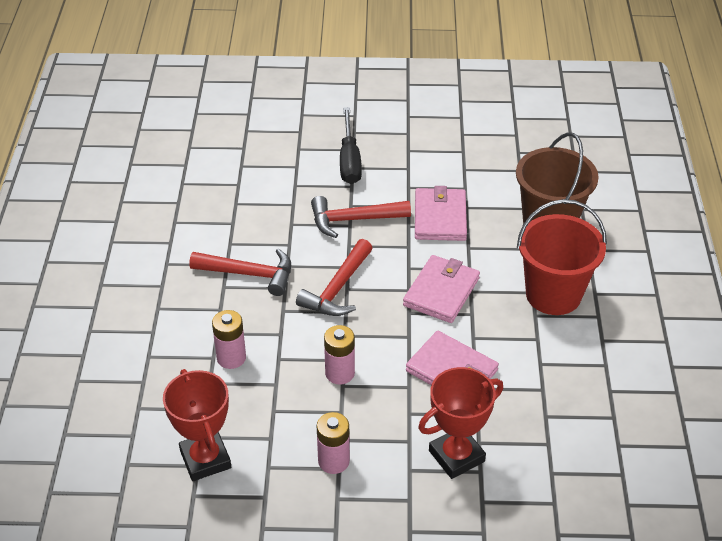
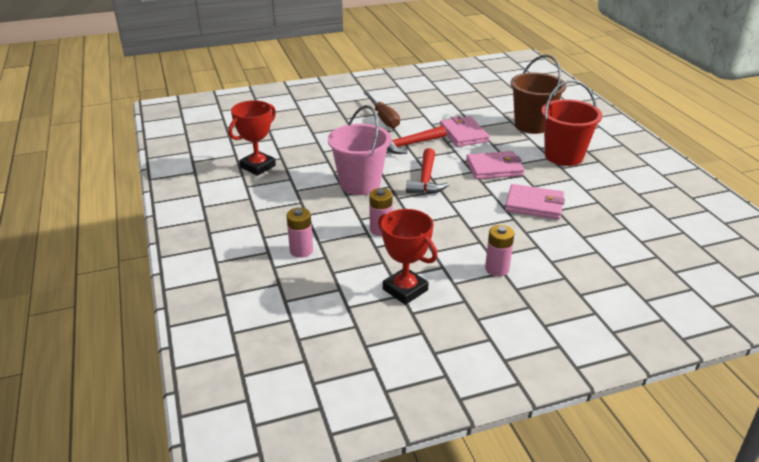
camera: 20 degrees left, 10 degrees down
(250, 274) = (360, 184): red hammer -> pink bucket
(340, 373) = (462, 221): pink battery -> pink battery (301, 250)
(349, 160) = (383, 118): black screwdriver -> brown screwdriver
(441, 292) = (494, 168): pink wallet -> pink wallet turned 75 degrees clockwise
(456, 456) = (575, 247): red trophy -> red trophy (258, 166)

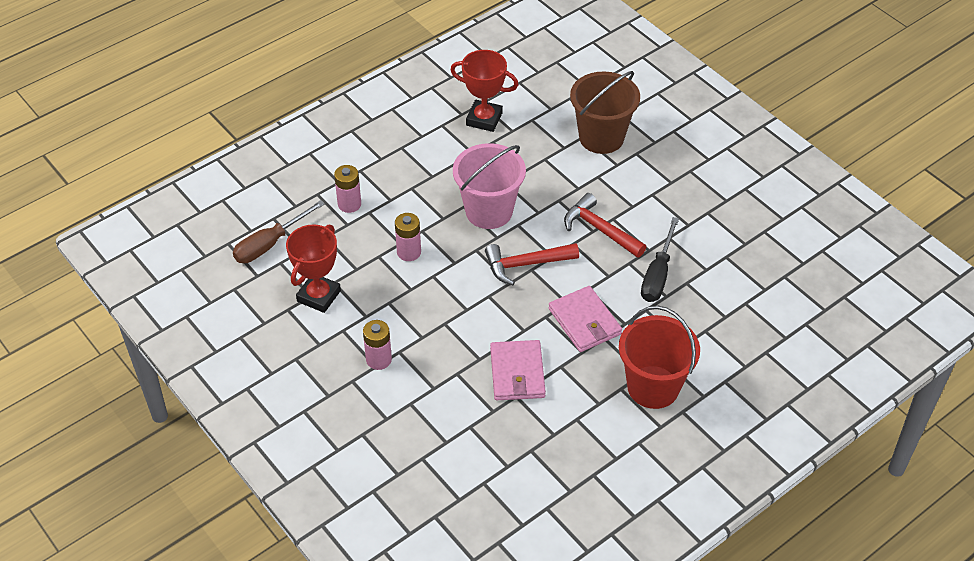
camera: 70 degrees right, 15 degrees up
(383, 118) = (657, 188): brown screwdriver -> brown screwdriver (270, 244)
(463, 134) = (658, 275): pink wallet -> black screwdriver
(532, 125) = (725, 341): brown bucket -> brown bucket (601, 137)

